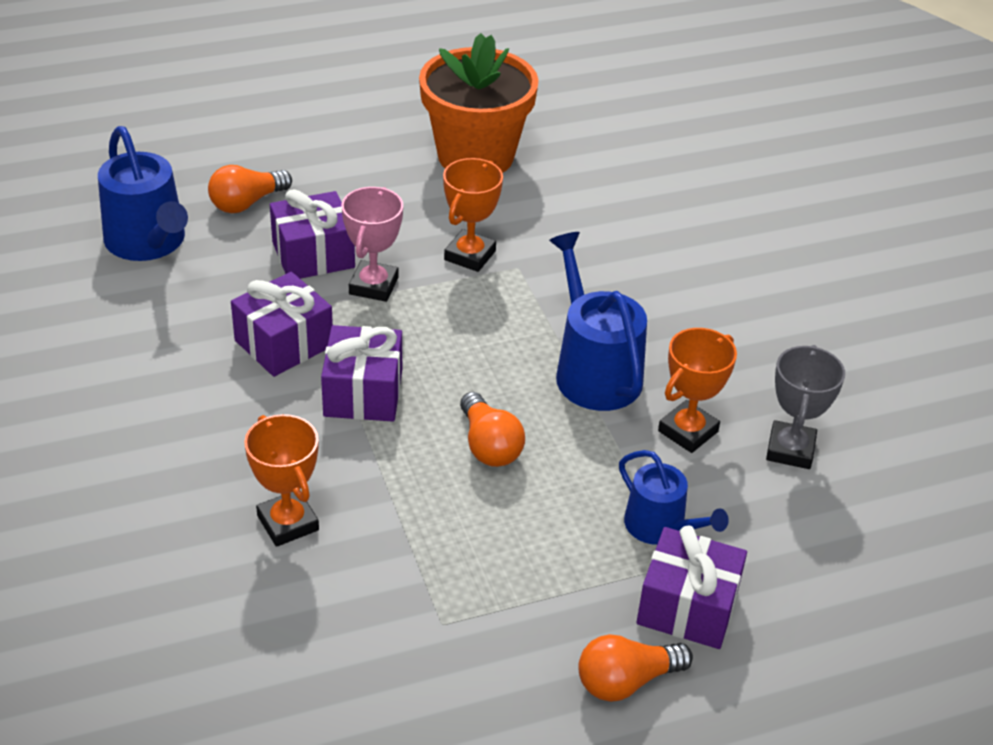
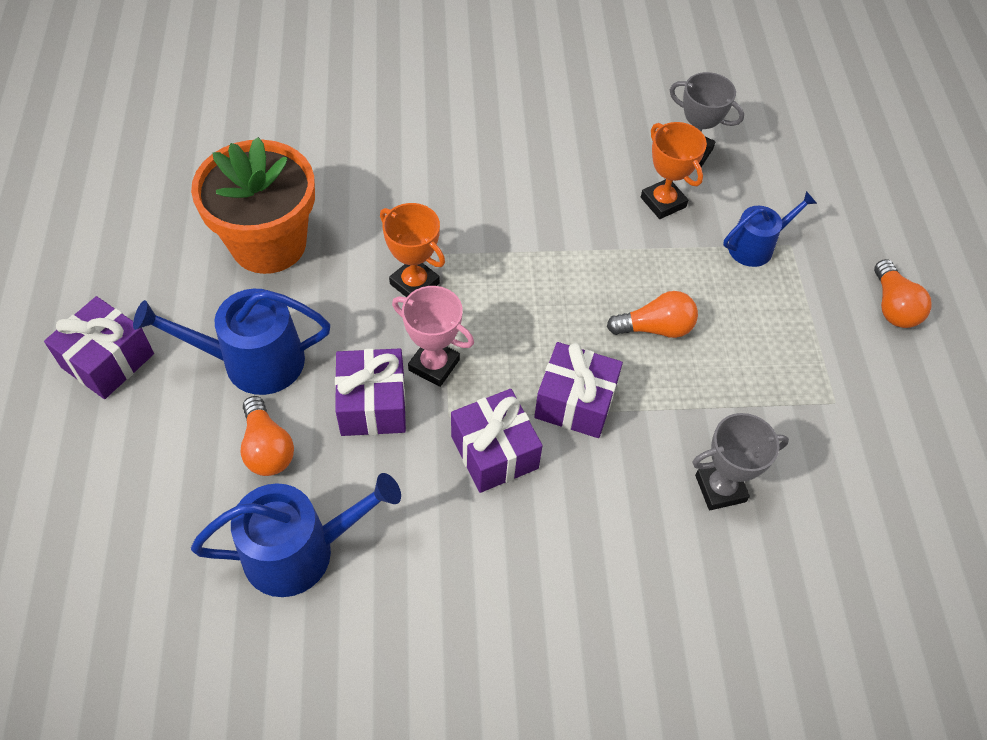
camera: 75 degrees left, 15 degrees up
(288, 523) = (720, 488): orange trophy -> grey trophy
(594, 371) = (585, 239): blue watering can -> blue watering can (253, 361)
(687, 607) = (831, 254): purple gift -> purple gift (108, 360)

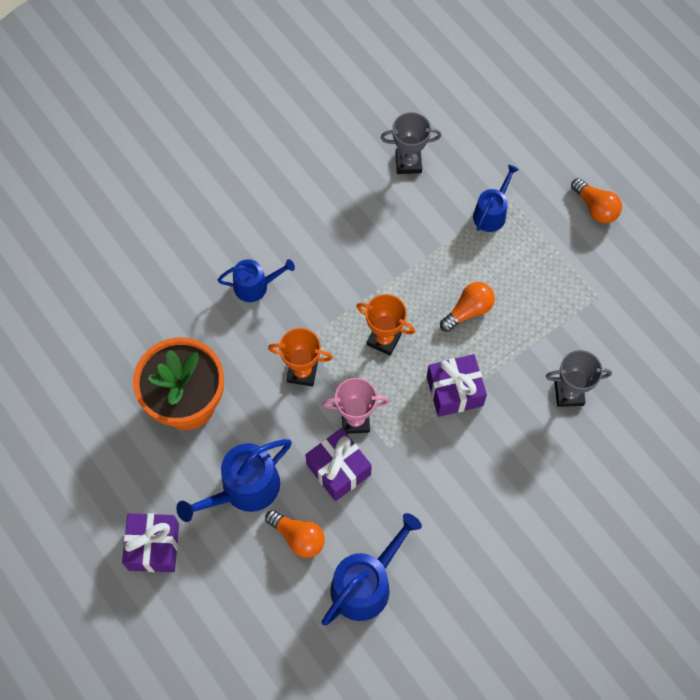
camera: 30 degrees left, 10 degrees up
(433, 177) = (255, 286): none -> blue watering can
(494, 452) = (430, 453): purple gift -> none
(663, 202) = (415, 214): orange trophy -> orange trophy (384, 339)
(720, 488) = (569, 393): grey trophy -> grey trophy turned 45 degrees clockwise

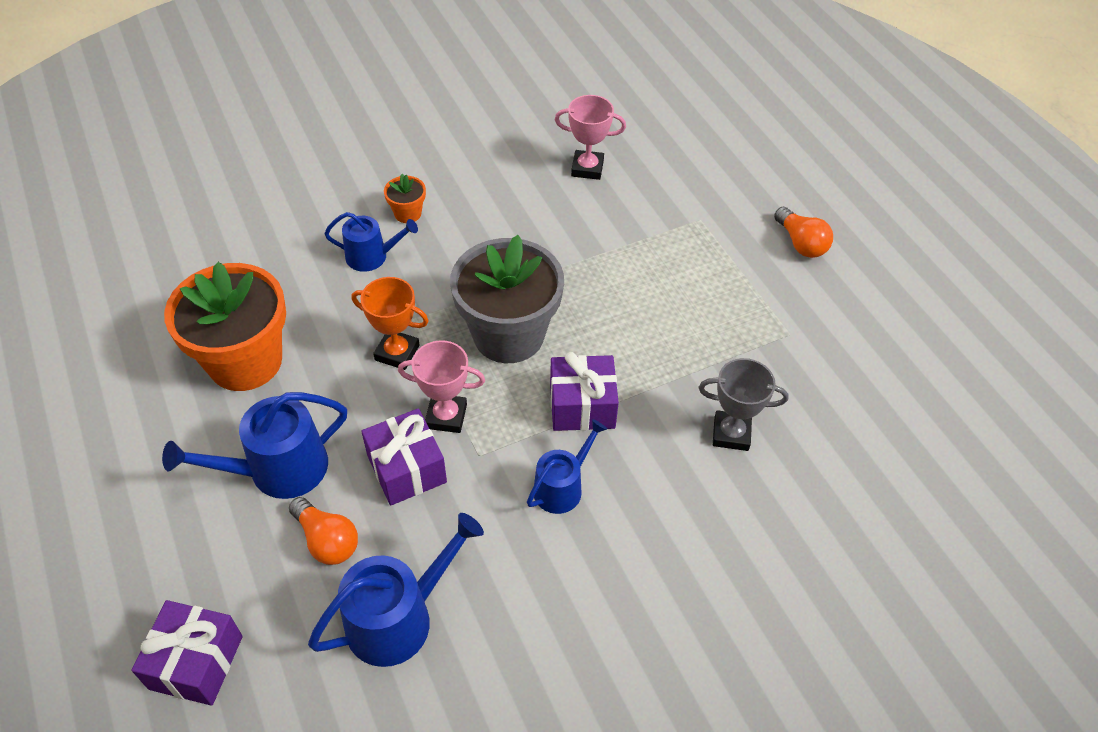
camera: 10 degrees right, 15 degrees down
(154, 546) = (136, 517): purple gift -> purple gift (196, 662)
(272, 237) = (407, 213): none -> orange flower pot
(384, 339) = (508, 335): orange trophy -> grey flower pot
(408, 163) = (587, 168): grey trophy -> pink trophy
(468, 311) = (621, 322): orange light bulb -> none
(491, 213) = (673, 229): blue watering can -> blue watering can (562, 487)

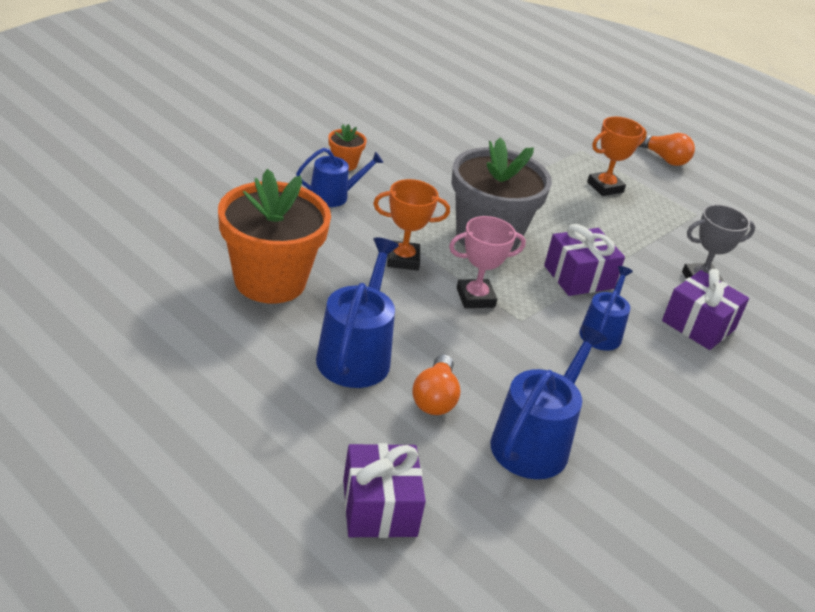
camera: 25 degrees left, 15 degrees down
(278, 470) = (356, 354): blue watering can -> blue watering can turned 150 degrees clockwise
(327, 540) = (435, 398): orange light bulb -> orange light bulb turned 75 degrees clockwise
(407, 469) = (468, 338): purple gift -> purple gift (698, 325)
(587, 168) = (472, 124): pink trophy -> none
(695, 279) = (605, 187): none -> orange trophy

